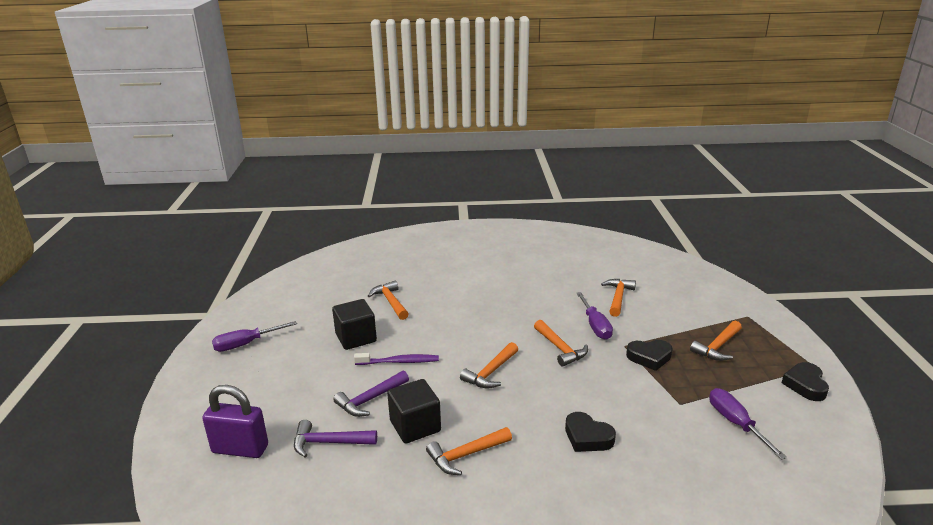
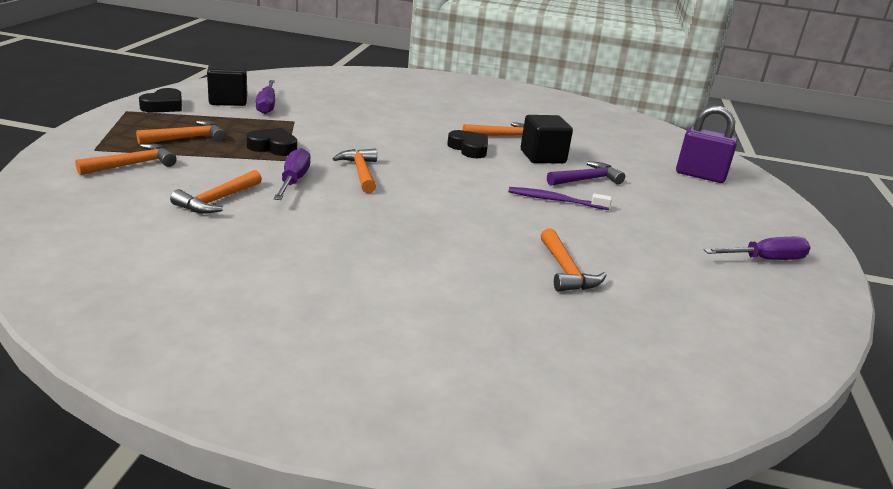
camera: 170 degrees left, 0 degrees up
(328, 443) = (620, 163): purple hammer -> none
(356, 338) = (613, 234): black cube -> black cube (228, 100)
(490, 372) = (454, 172): orange hammer -> orange hammer (133, 164)
(587, 437) = (396, 124): black heart -> black heart (469, 148)

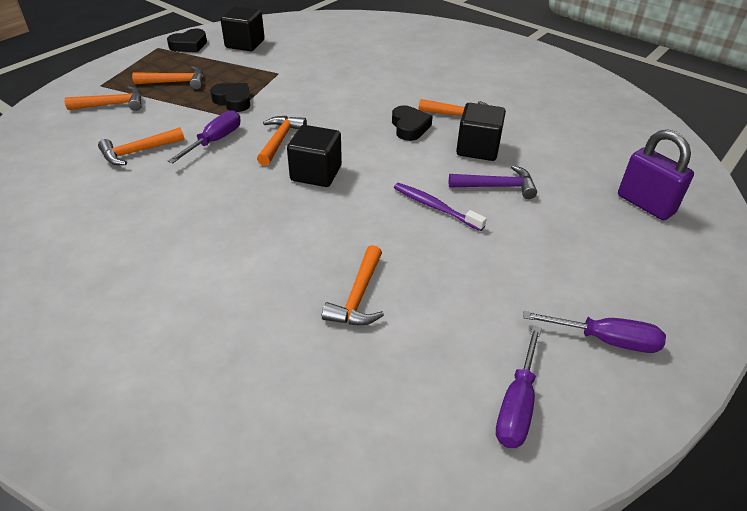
camera: 30 degrees right, 15 degrees up
(267, 105) = (271, 53): purple screwdriver -> purple screwdriver (517, 404)
(425, 192) = (316, 173): none -> black cube

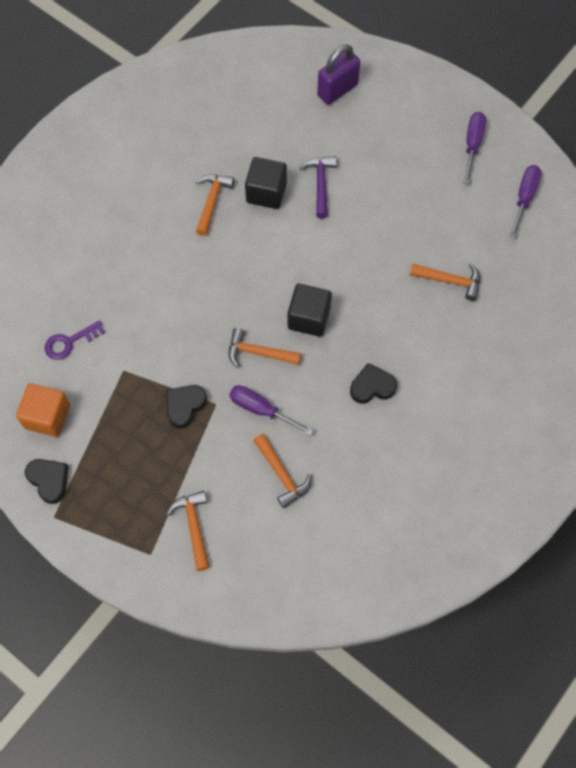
camera: 90 degrees left, 25 degrees up
(176, 82) = (144, 473): orange hammer -> none
(245, 44) = (47, 416): black cube -> orange cube
(310, 51) = (69, 342): none -> purple key
(409, 127) = (232, 244): black heart -> black heart (372, 387)
(435, 207) = (349, 229): purple toothbrush -> none
(517, 404) = (524, 198): purple screwdriver -> purple screwdriver turned 90 degrees counterclockwise

